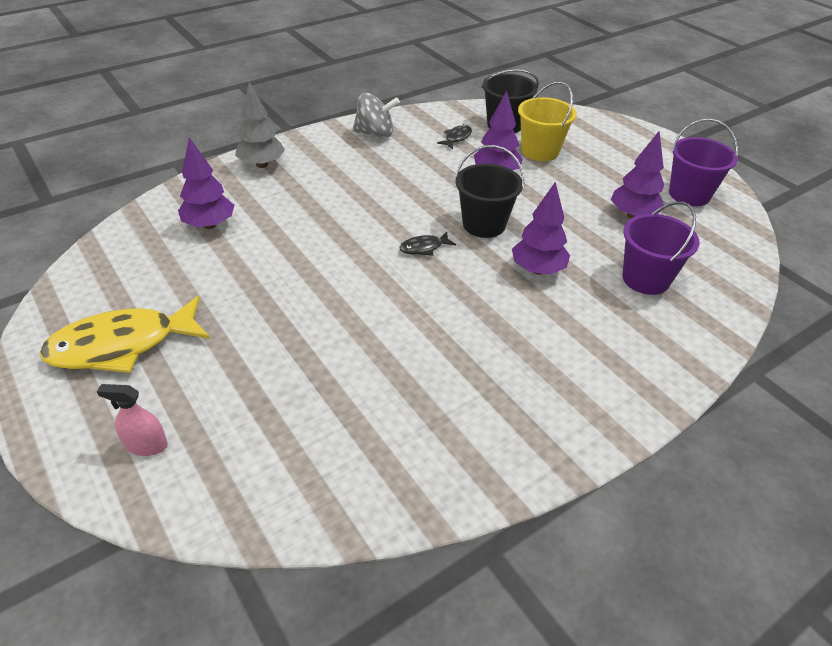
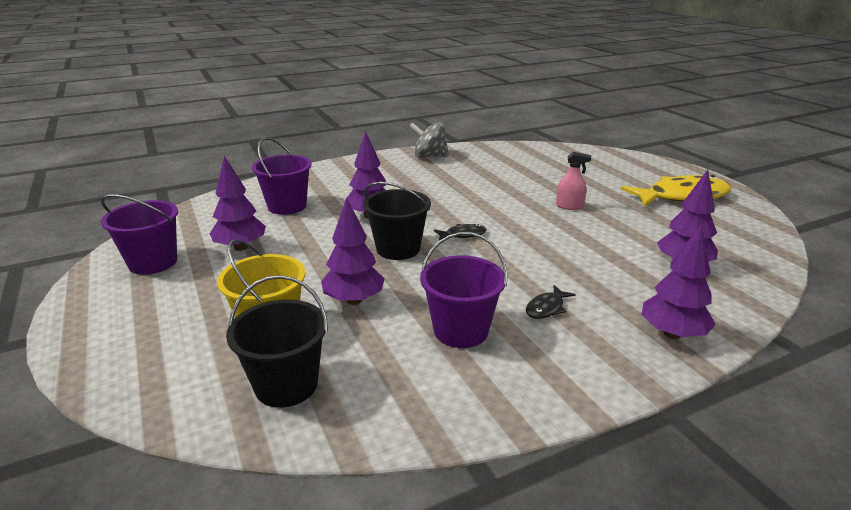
camera: 170 degrees left, 15 degrees down
(146, 445) = (628, 165): pink spray bottle -> pink spray bottle (569, 206)
(262, 164) = (672, 334): grey tree -> purple tree
(375, 133) = (513, 381): grey spinning top -> grey spinning top (429, 156)
(410, 158) = (460, 330): none -> purple bucket
(457, 138) = (381, 362): black fish -> black fish (546, 308)

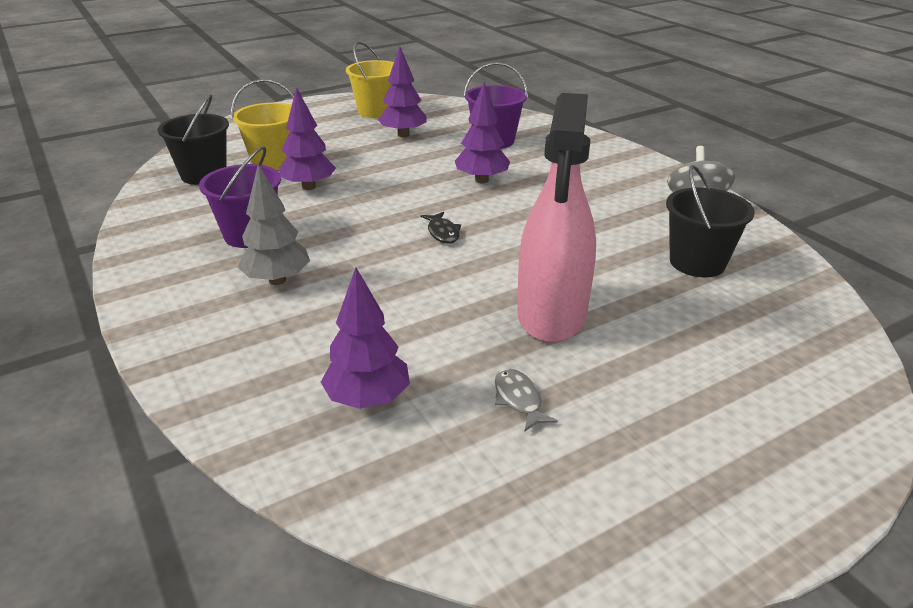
camera: 85 degrees right, 5 degrees up
(153, 262) = (376, 111): purple bucket -> yellow bucket
(398, 249) = (405, 199): black bucket -> black bucket (697, 262)
(546, 308) = (277, 280): black fish -> grey tree
(569, 206) = (552, 314): pink spray bottle -> pink spray bottle, size x2.47
(657, 221) = (519, 399): none -> grey fish
(672, 334) = (207, 358): purple tree -> none
(682, 197) = (645, 454): yellow fish -> none

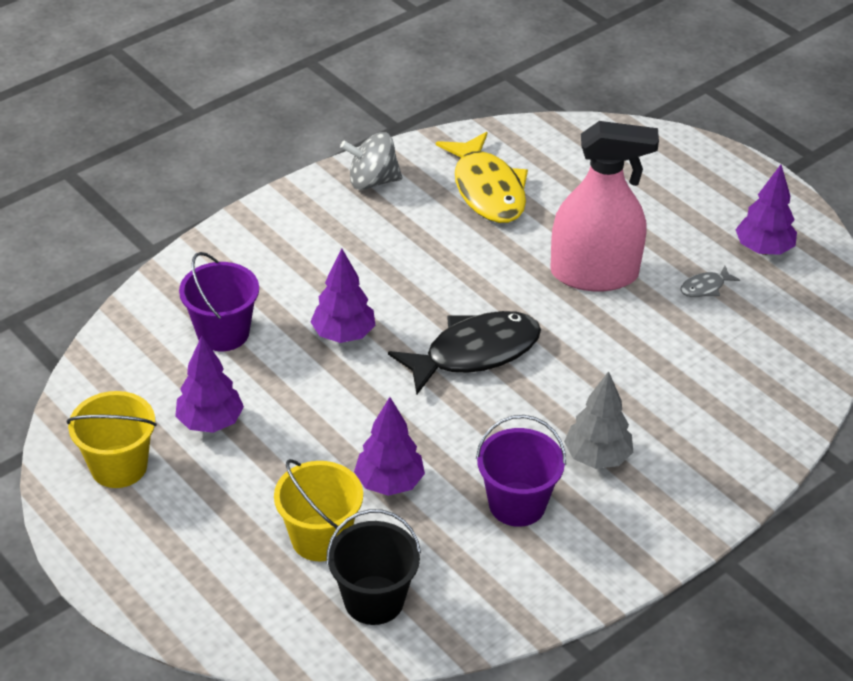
camera: 100 degrees left, 10 degrees up
(368, 399) = (735, 364): purple tree -> purple tree (763, 249)
(442, 233) = (474, 353): black fish -> black fish, size x2.34
(697, 262) = (487, 189): black bucket -> yellow fish

